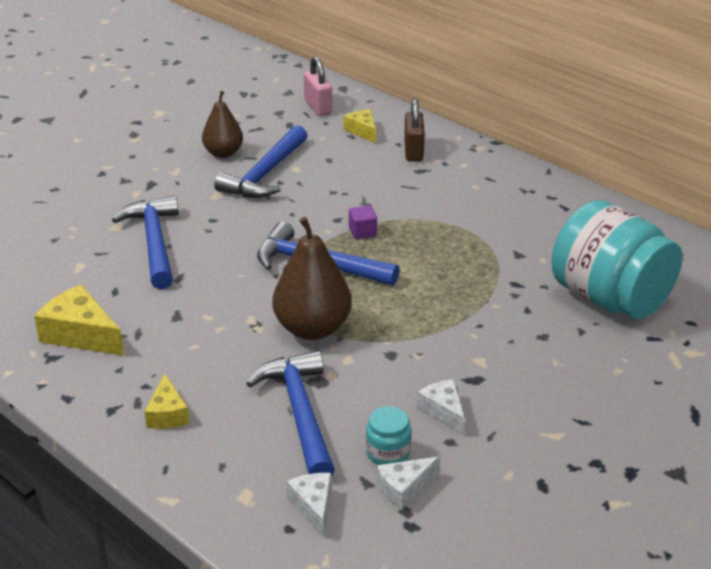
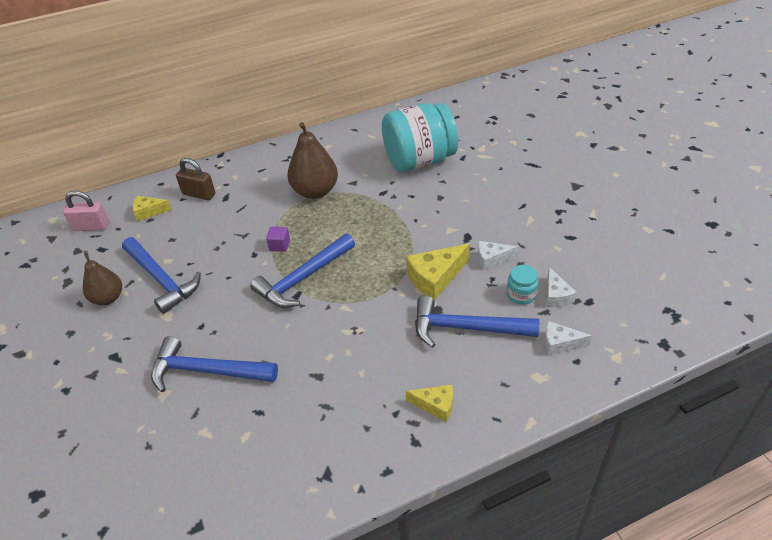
camera: 65 degrees left, 10 degrees up
(81, 334) = (306, 447): yellow cheese -> yellow cheese (435, 278)
(312, 329) = (377, 299): brown pear -> brown pear (315, 191)

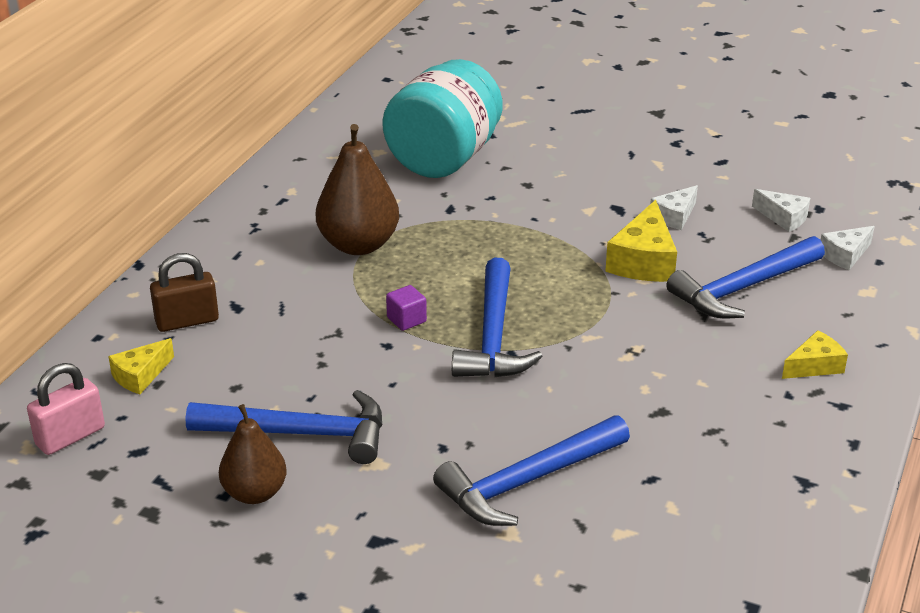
camera: 45 degrees left, 10 degrees down
(521, 294) = (750, 233): turquoise jar -> none

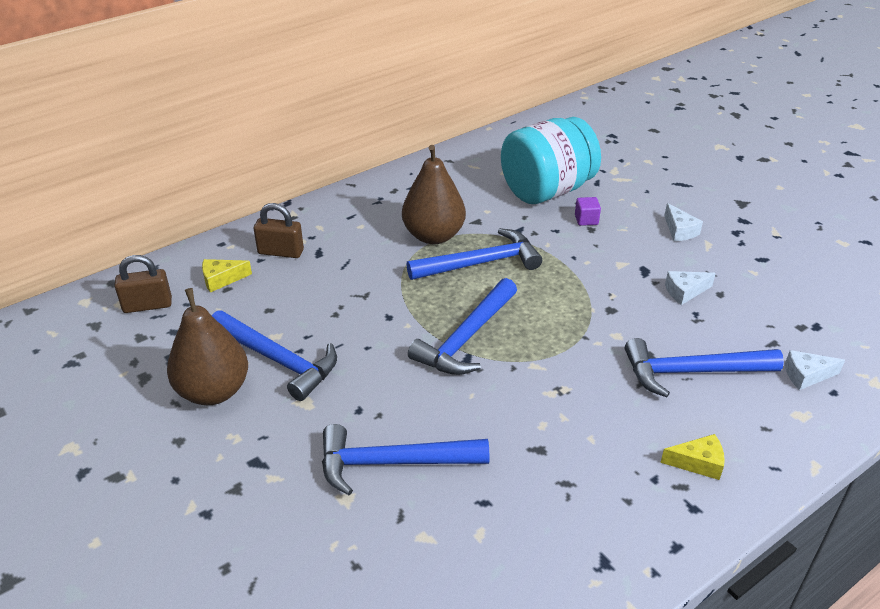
camera: 30 degrees right, 5 degrees up
(70, 436) = (147, 305): pink padlock -> brown padlock
(255, 493) = (213, 391): brown pear -> brown pear, size x1.55
(406, 320) = (417, 303): purple cube -> purple cube (586, 220)
(439, 256) = (480, 263): none -> blue hammer
(644, 261) = (629, 320): yellow cheese -> none
(783, 218) = (777, 324): white cheese -> white cheese (679, 230)

